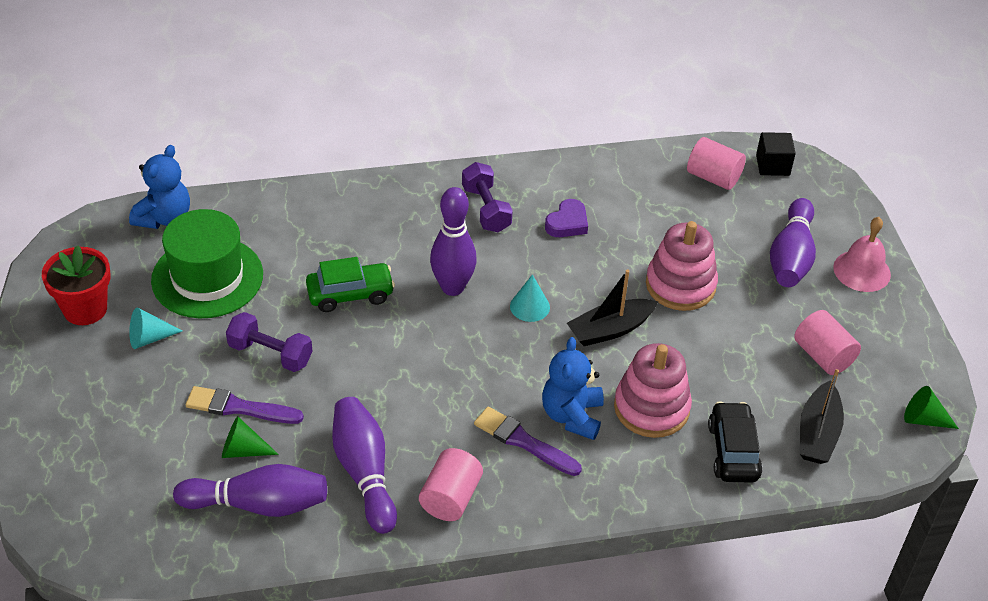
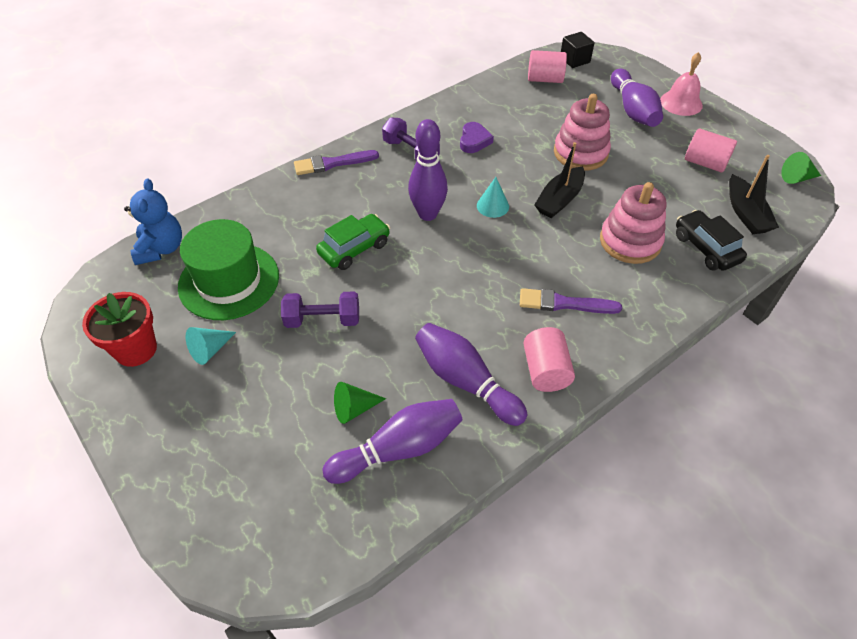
camera: 25 degrees left, 5 degrees up
(239, 407) = (326, 374): purple brush -> purple brush (332, 163)
(572, 416) = (582, 270): blue teddy bear -> none

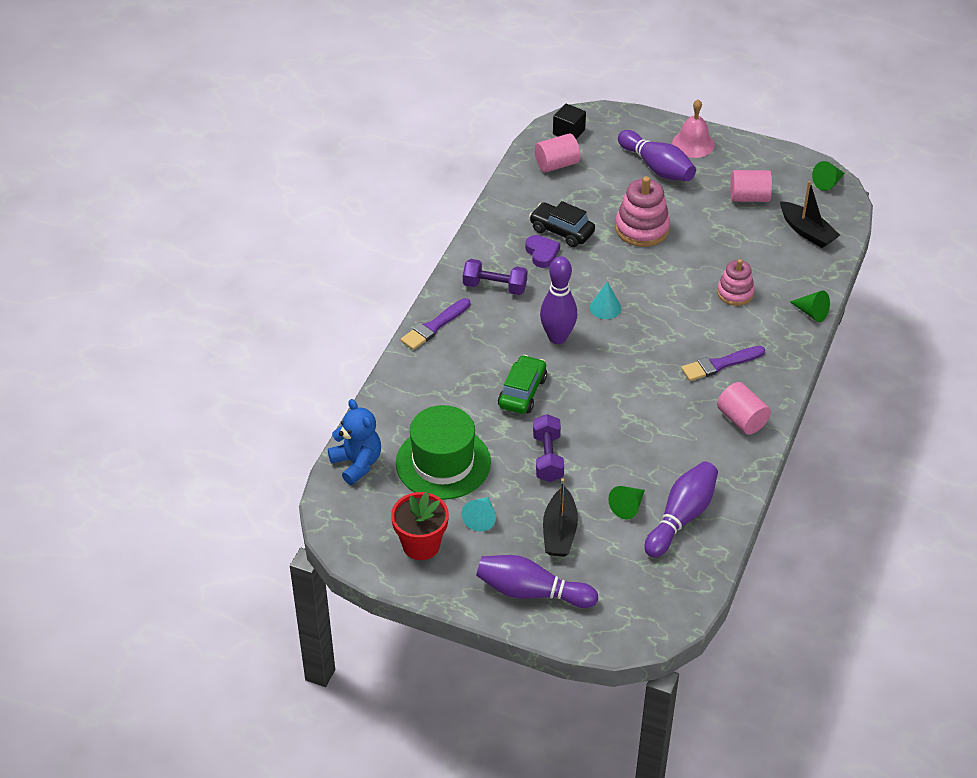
camera: 30 degrees left, 5 degrees down
(323, 320) = (548, 458): purple dumbbell -> purple dumbbell turned 60 degrees counterclockwise
(465, 381) = (691, 452): purple bowling pin -> purple bowling pin (531, 592)
(559, 200) = (655, 280): black boat -> black boat (559, 532)
(630, 241) = (735, 293): pink stacking toy -> pink stacking toy, size x0.65
(699, 292) = (811, 312): none -> green cone
(706, 248) = (794, 274): black car -> black car (561, 231)

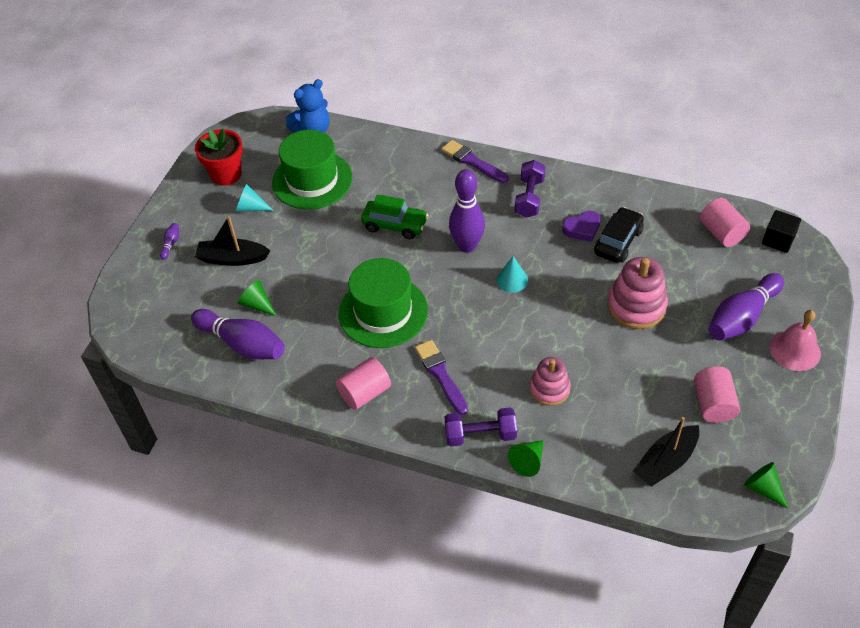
camera: 90 degrees right, 5 degrees up
(531, 592) = (171, 244): purple bowling pin -> purple bowling pin, size x0.41
(548, 458) = (316, 246): purple dumbbell -> purple dumbbell (480, 435)
(642, 404) = (383, 312): none -> green hat

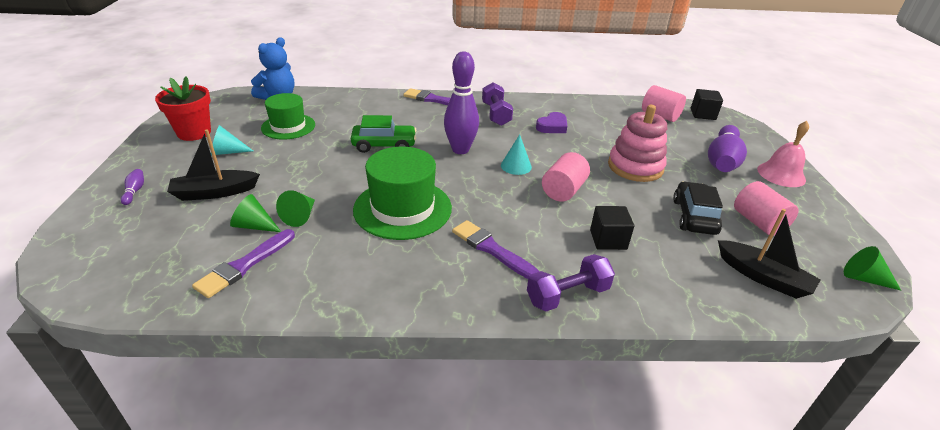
camera: 25 degrees left, 15 degrees down
(242, 344) = (244, 265): purple bowling pin -> purple brush
(312, 180) = (288, 126): green hat -> green hat, size x0.66
(365, 393) = (415, 283): pink cylinder -> pink cylinder (563, 190)
(528, 461) = (634, 308): green cone -> green cone (300, 216)
(549, 389) = (608, 239): pink stacking toy -> black cube
(618, 242) = (587, 130): black car -> black car (693, 217)
(665, 462) = (763, 277): black boat -> black boat turned 75 degrees counterclockwise

